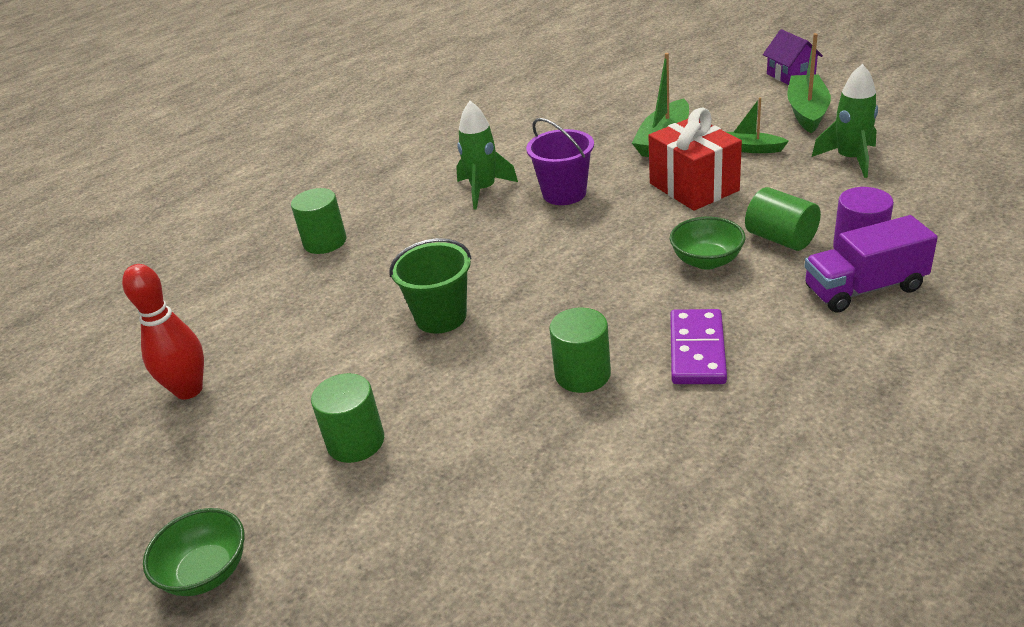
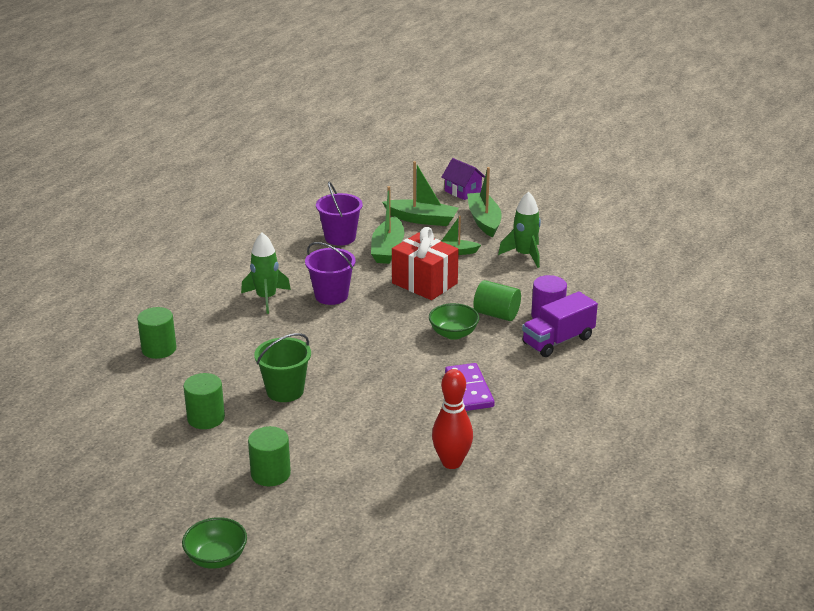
camera: 25 degrees left, 5 degrees down
(189, 390) = (122, 462): red bowling pin -> red bowling pin (451, 462)
(582, 374) = (402, 413): green cylinder -> green cylinder (206, 418)
(609, 123) = (340, 238): none -> purple bucket
(723, 106) = (422, 219): none -> green boat

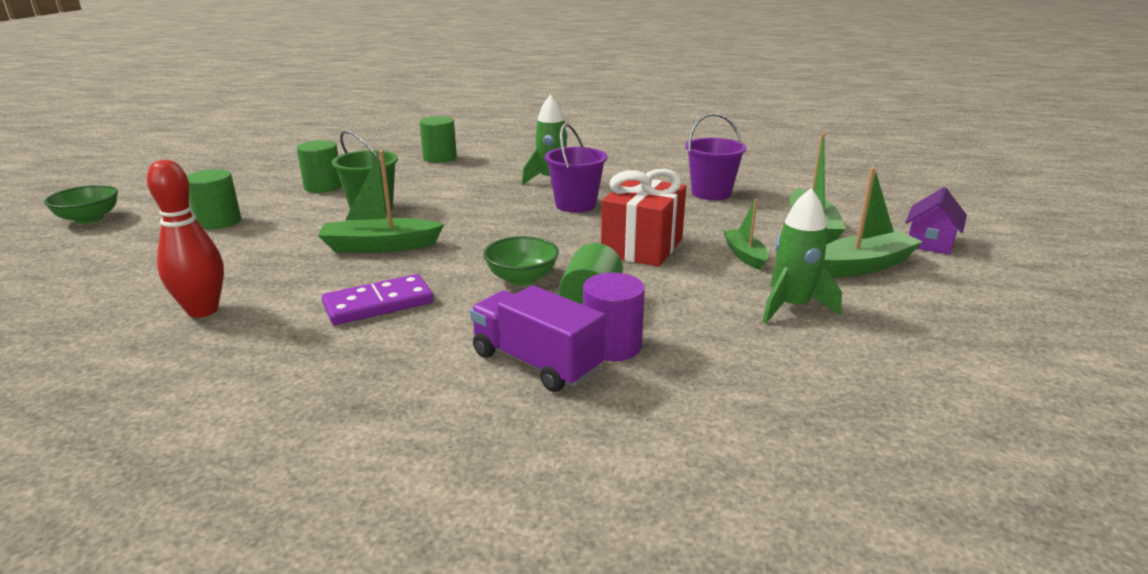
camera: 75 degrees right, 5 degrees down
(388, 249) = (710, 218): green boat -> green boat (380, 246)

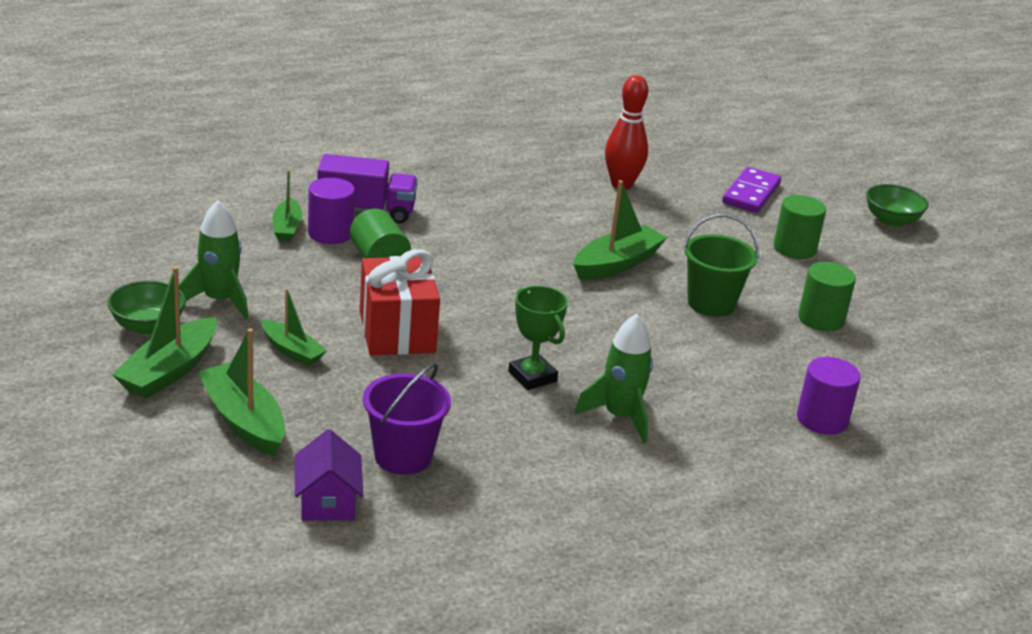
camera: 140 degrees right, 5 degrees up
(378, 304) = (524, 218): purple domino -> purple domino (751, 193)
(440, 158) = (822, 419): green cylinder -> purple cylinder
(522, 278) = (457, 267): green bowl -> green bowl (148, 326)
(575, 205) = (532, 376): purple bucket -> green trophy
(659, 367) = (287, 228): none -> green boat
(930, 243) = (99, 434): purple house -> purple house (327, 501)

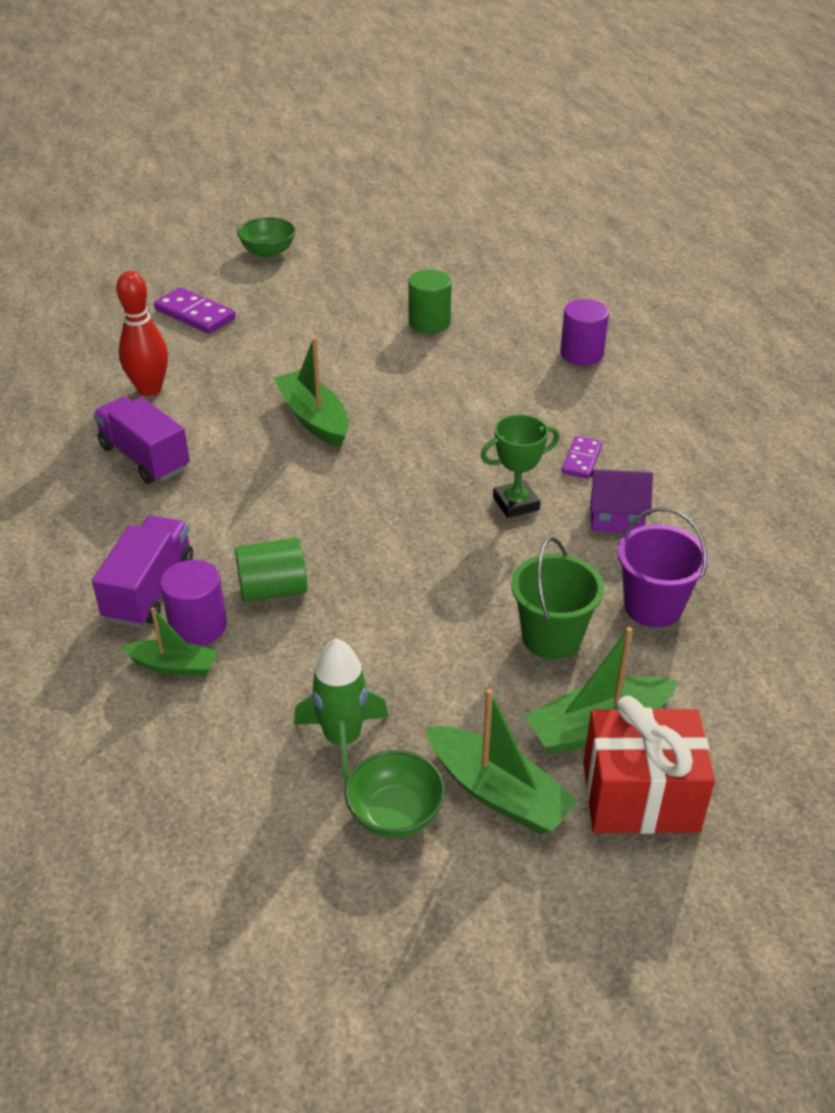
camera: 75 degrees left, 10 degrees up
(292, 351) = (460, 677): green boat -> none
(327, 501) = (732, 667): purple house -> purple house (616, 517)
(397, 332) = (428, 589): red gift -> red gift (640, 796)
(525, 192) = (145, 458): none -> purple truck
(620, 417) = (581, 460): green rocket -> purple domino
(711, 303) = (396, 375): green bucket -> green bucket (551, 637)
(794, 248) = (306, 311): green cylinder -> none

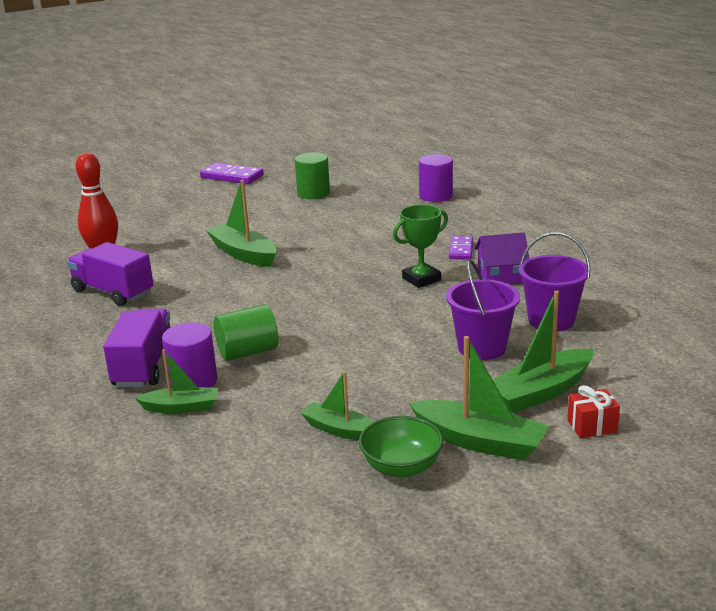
camera: 10 degrees left, 15 degrees down
(195, 314) = (126, 210): purple domino -> purple domino (232, 176)
(268, 252) = (172, 171): green bowl -> none
(342, 739) = (340, 430): green rocket -> green boat
(551, 637) = (482, 348): green bucket -> purple bucket
(640, 796) = (592, 426): red gift -> red gift, size x0.46

